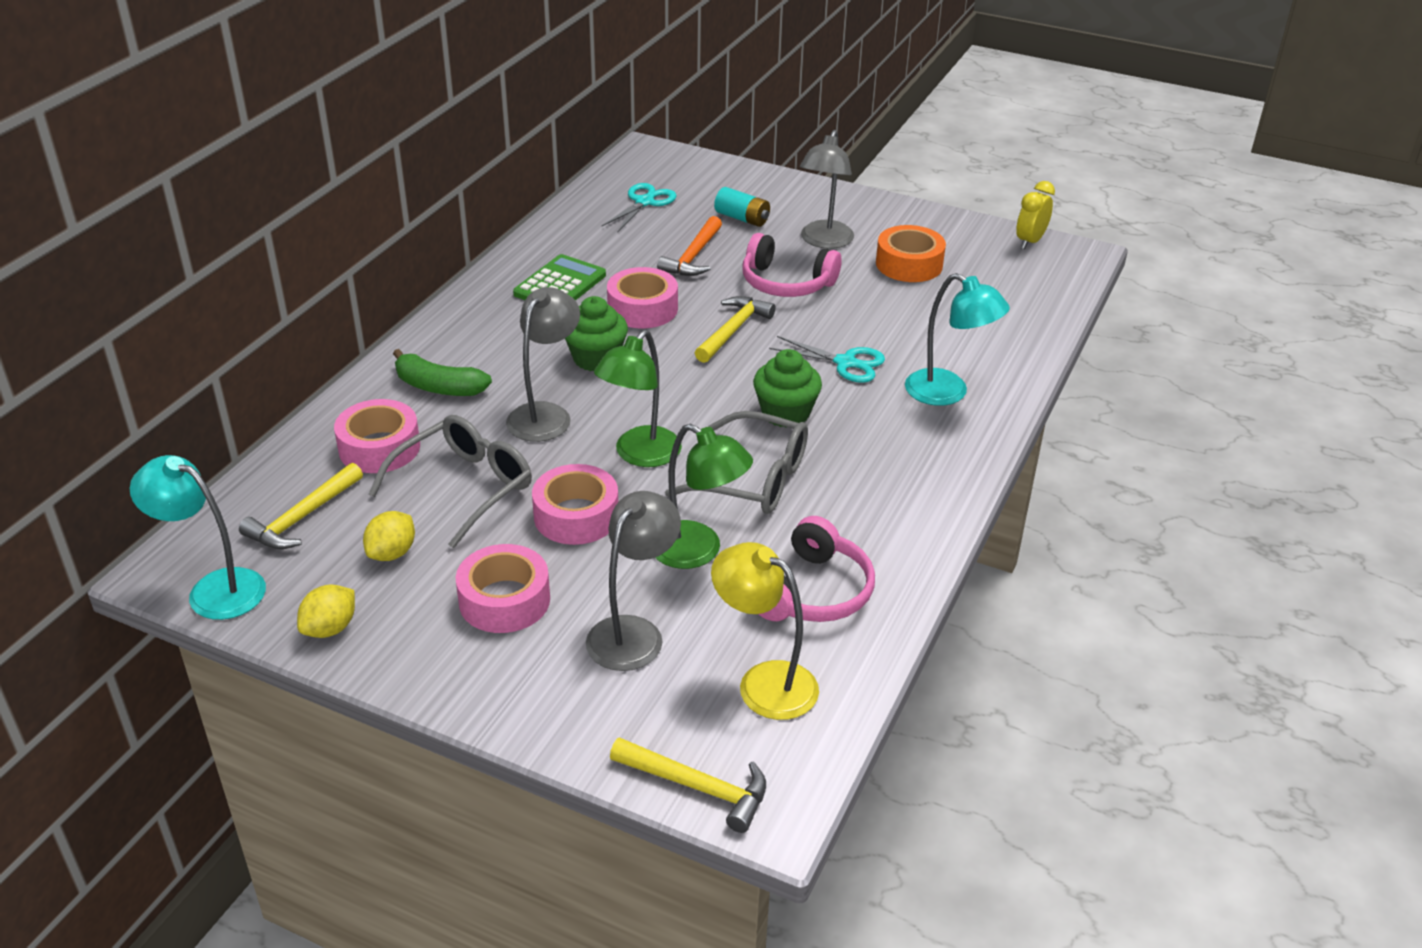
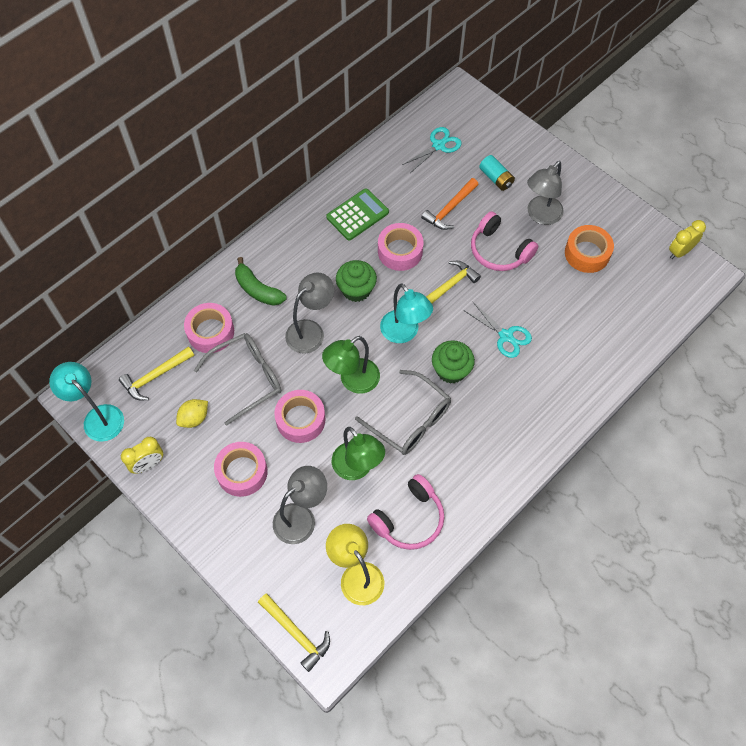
camera: 20 degrees right, 25 degrees up
(330, 628) = (148, 464): yellow lemon -> yellow clock
(948, 393) = (558, 381): turquoise lamp -> turquoise lamp (404, 333)

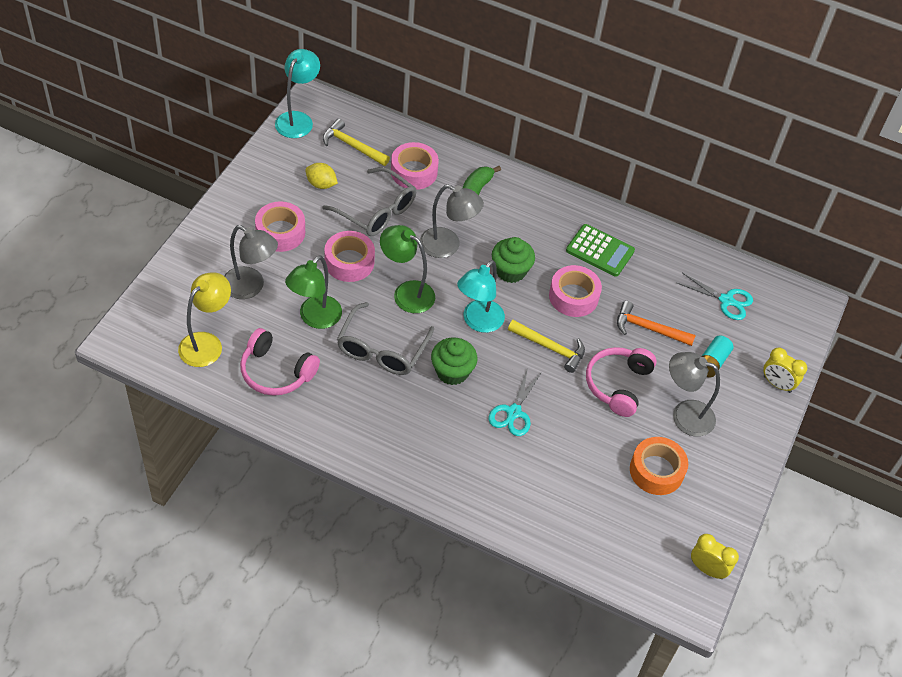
camera: 65 degrees right, 10 degrees down
(148, 464) = (265, 165): yellow clock -> yellow clock (777, 384)
(296, 633) = (139, 311): yellow hammer -> none

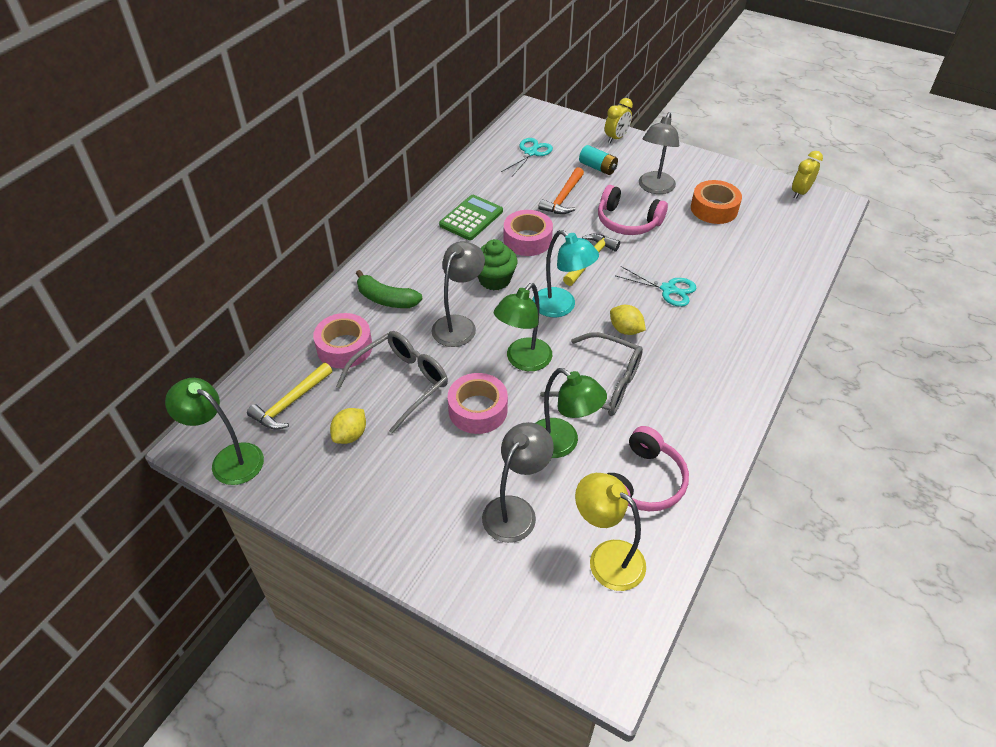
camera: 80 degrees left, 5 degrees down
(280, 232) = (426, 478): pink tape -> none
(298, 119) = (229, 459): turquoise lamp -> green lamp
(452, 371) = (625, 330): green cupcake -> yellow lemon

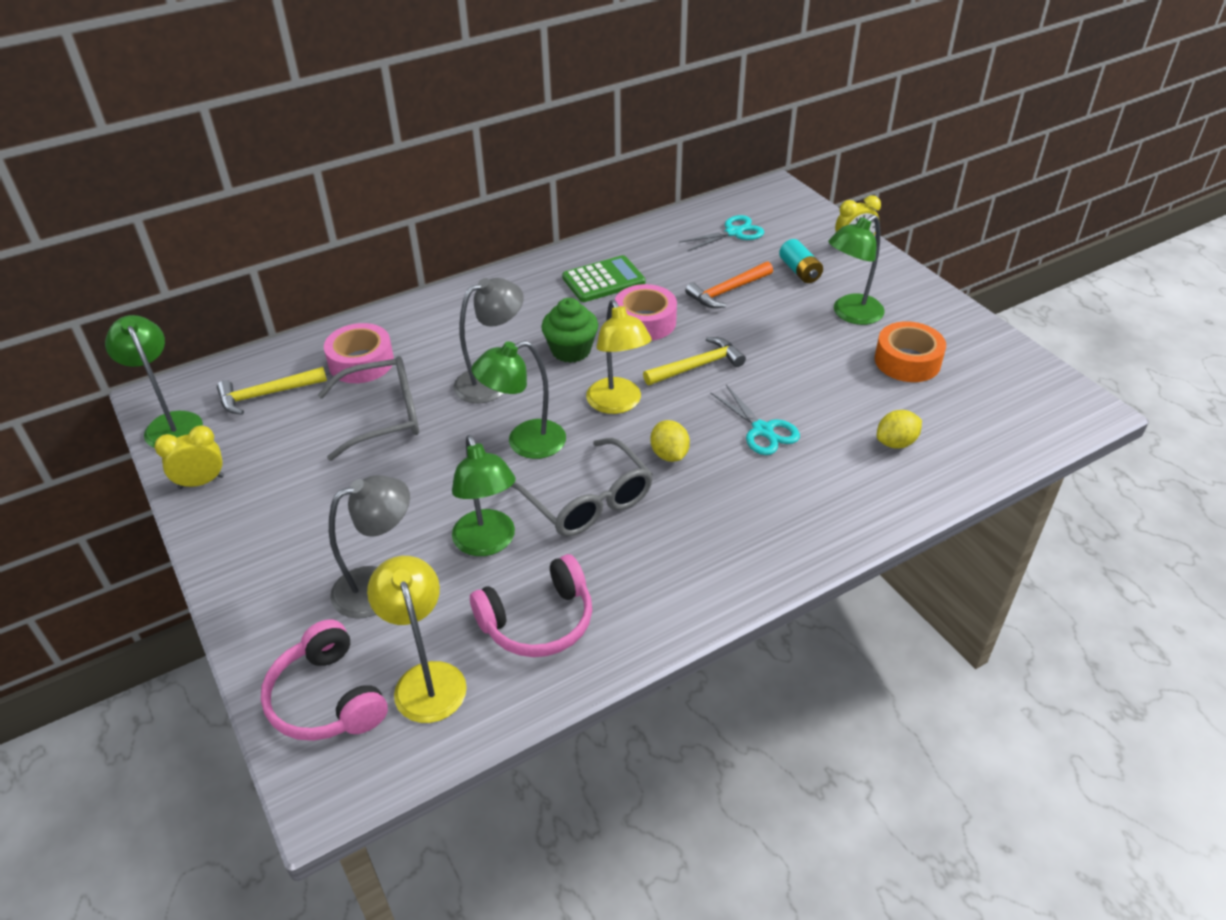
camera: 30 degrees right, 5 degrees down
(350, 435) = (291, 446): yellow lemon -> yellow lemon (896, 443)
(386, 299) = (442, 331): green banana -> none
(478, 410) = (433, 473): pink tape -> none
(561, 307) = (618, 404): turquoise lamp -> yellow lamp
(627, 222) = (781, 340): pink headphones -> pink headphones (327, 698)
(654, 188) = (850, 314): grey lamp -> green lamp
(800, 192) = (1048, 379): yellow clock -> yellow clock (201, 482)

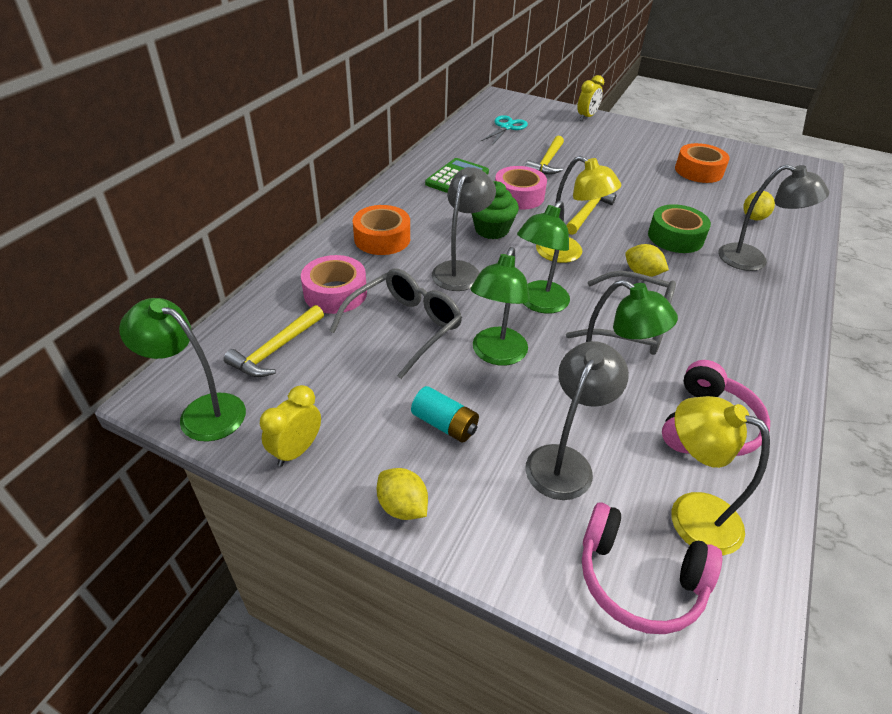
camera: 35 degrees left, 0 degrees up
(226, 558) = (402, 506): none -> yellow lemon
(457, 323) = (382, 238): none -> orange tape
(727, 291) = (547, 162): orange hammer -> yellow hammer
(762, 430) = (675, 237): turquoise scissors -> green tape
(799, 271) = (575, 139): turquoise battery -> turquoise battery (445, 424)
(819, 490) = (753, 260): none -> grey lamp
(850, 314) = (635, 155): green lamp -> green lamp (496, 355)

